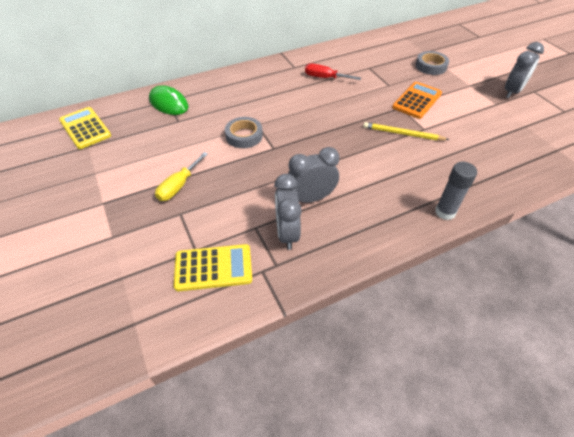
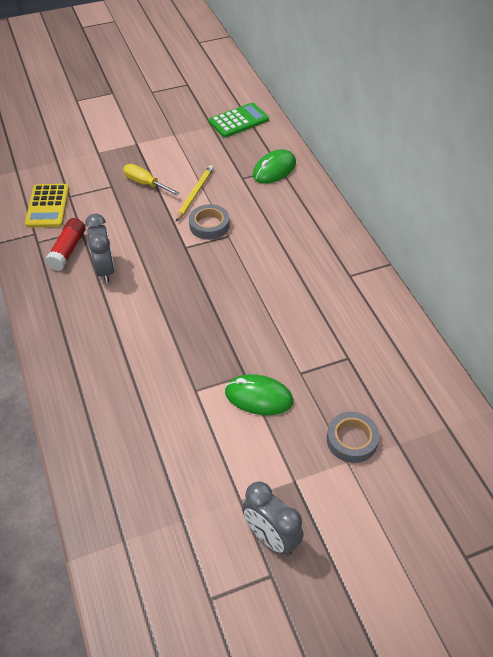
camera: 95 degrees right, 0 degrees up
(85, 128) = (238, 121): yellow calculator -> green calculator
(287, 233) = (68, 250): grey clock -> red glue stick
(325, 78) = (321, 304): red screwdriver -> none
(402, 134) = (189, 364): yellow pencil -> yellow pencil (195, 194)
(416, 100) = (258, 397): orange calculator -> green mouse
(445, 212) = (55, 373): grey glue stick -> none

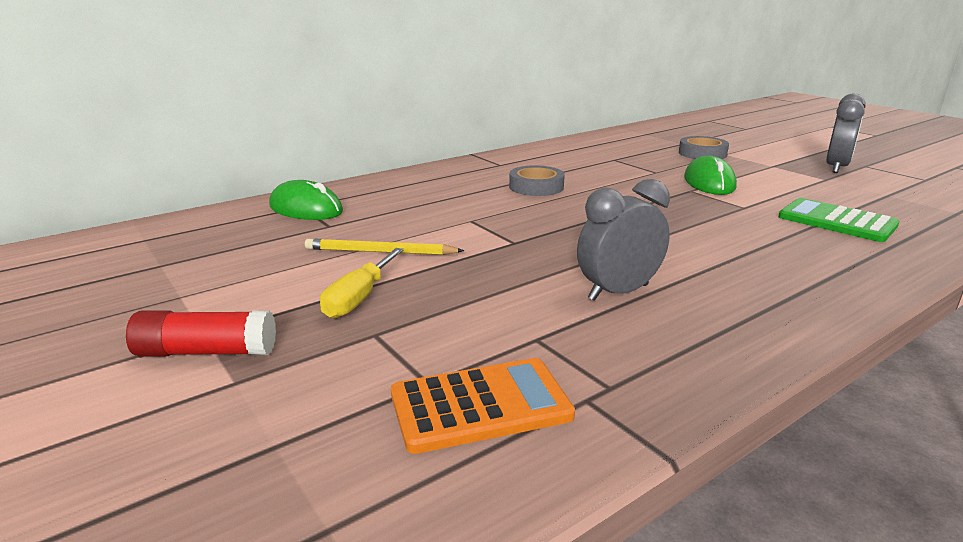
camera: 105 degrees left, 25 degrees down
(48, 206) = (480, 405): yellow calculator -> orange calculator
(68, 250) = (603, 340): red glue stick -> red glue stick (206, 352)
(209, 225) = (455, 233): grey tape -> grey tape (536, 187)
(238, 121) = (152, 245): green calculator -> green calculator (836, 221)

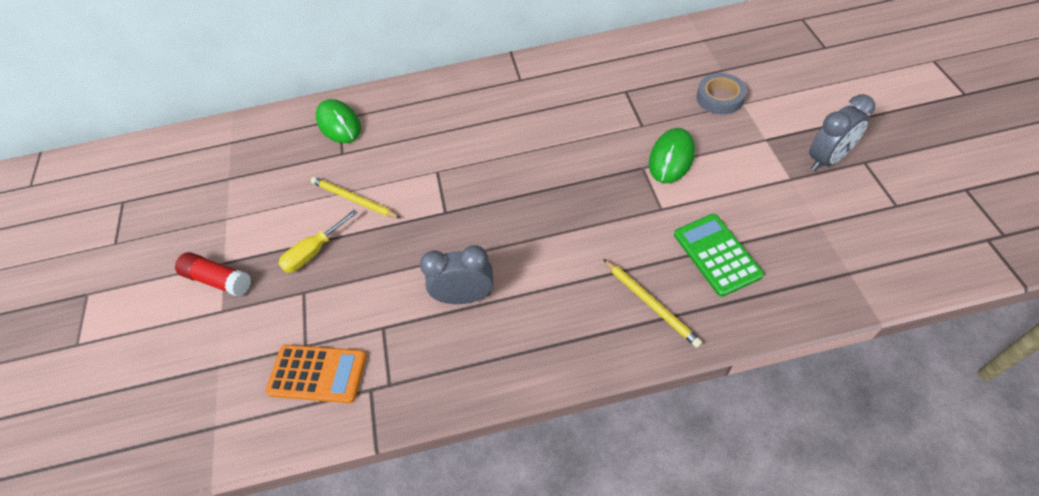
camera: 30 degrees right, 30 degrees up
(536, 187) = (520, 129): grey tape -> none
(828, 258) = (651, 304): none -> yellow pencil

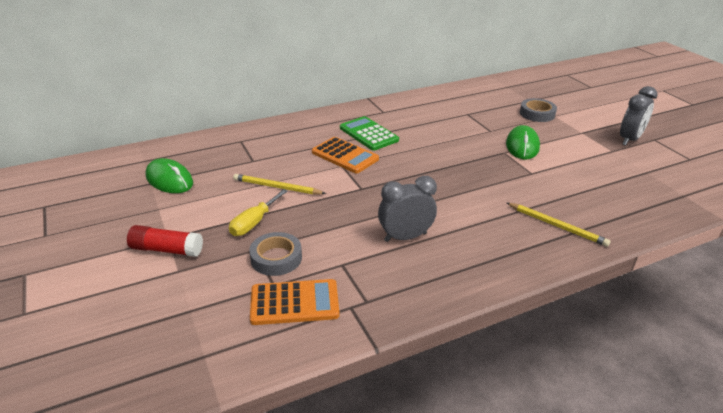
camera: 20 degrees left, 20 degrees down
(319, 308) = (276, 258): none -> grey tape
(339, 124) = (242, 144): green mouse -> green mouse (169, 180)
(446, 155) = (345, 156): none -> orange calculator
(716, 255) = (587, 194): green calculator -> green calculator (368, 134)

